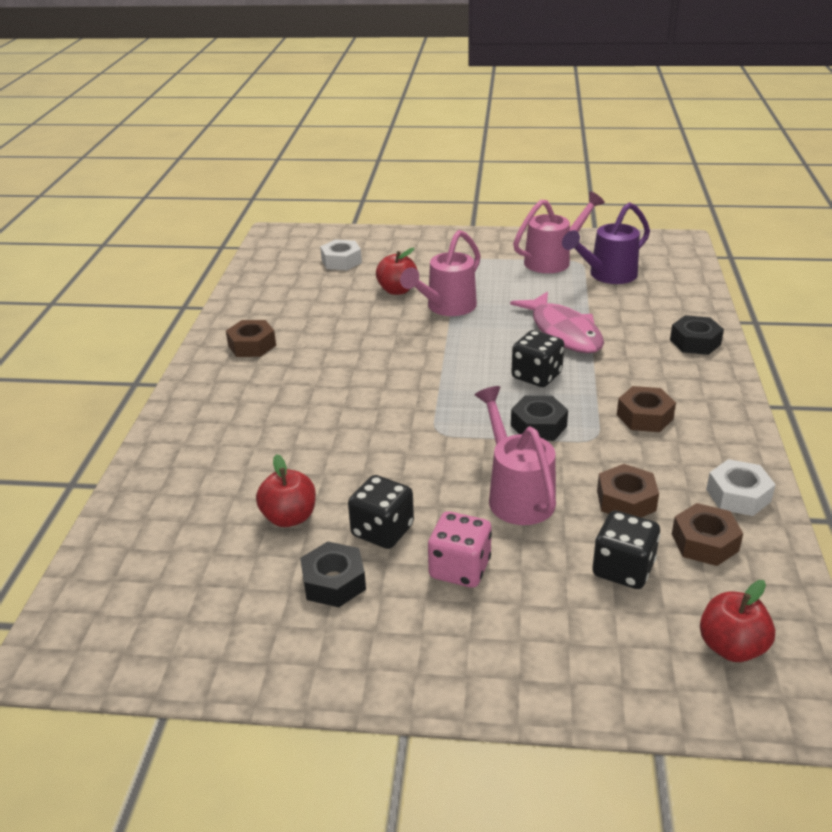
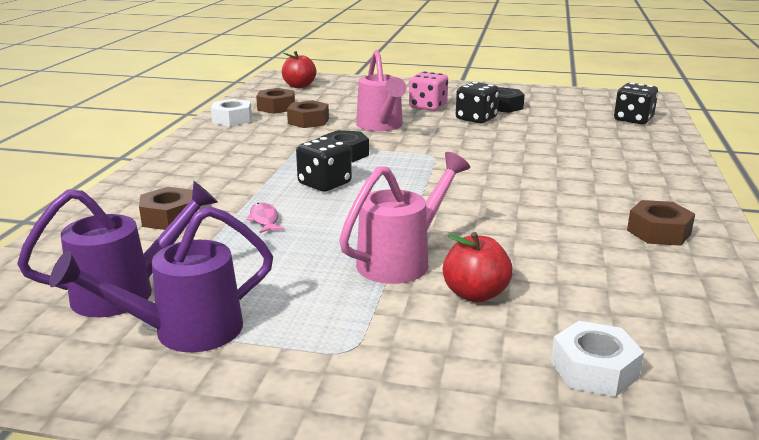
camera: 175 degrees left, 10 degrees down
(289, 517) = (542, 126): red apple -> none
(553, 260) = (184, 331): pink watering can -> purple watering can
(563, 332) = (264, 219): pink fish -> pink fish, size x0.42
(623, 569) = (333, 103): black dice -> black dice (633, 120)
(644, 417) = (251, 154): brown nut -> brown nut (169, 217)
(695, 342) = (129, 200): black nut -> none

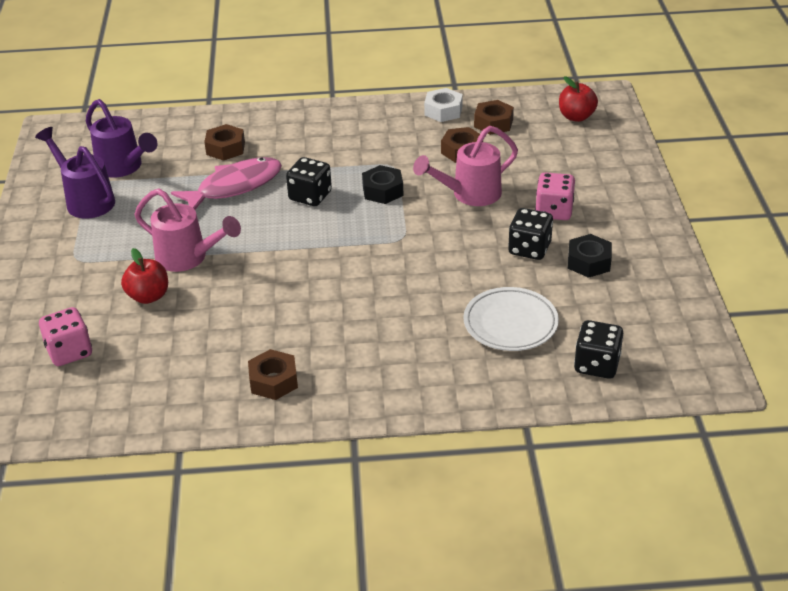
camera: 75 degrees right, 15 degrees up
(264, 219) = (234, 186): pink fish -> pink fish, size x2.36
(577, 135) = (510, 323): none -> white plate
(594, 369) = (69, 352): white nut -> pink dice

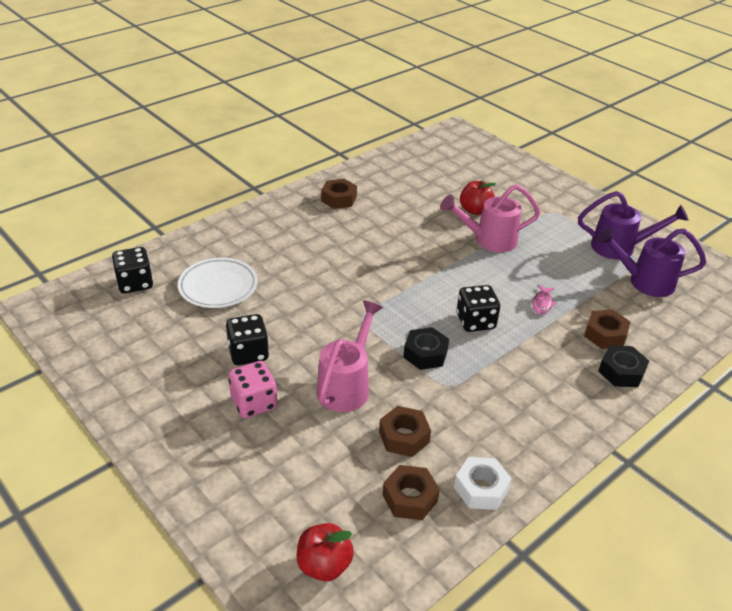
camera: 140 degrees right, 0 degrees up
(69, 352) = (469, 171): pink dice -> none
(234, 186) = (542, 303): pink fish -> pink fish, size x0.42
(589, 262) = (187, 362): black nut -> black nut (621, 372)

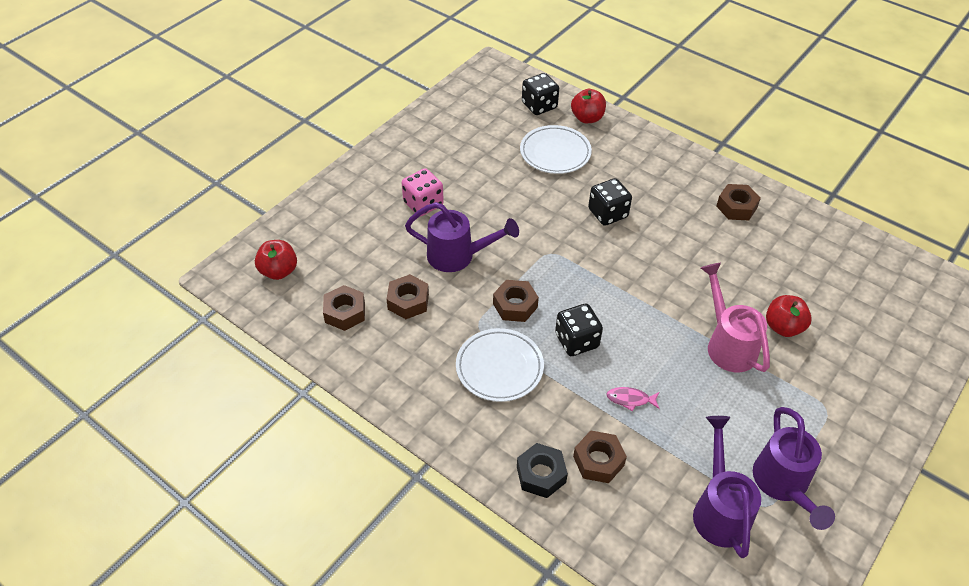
camera: 80 degrees right, 10 degrees up
(176, 255) = (587, 118): none -> red apple
(248, 353) = (478, 189): black dice -> black dice (607, 213)
(346, 385) = (458, 256): pink watering can -> purple watering can
(425, 354) = (515, 305): black nut -> brown nut
(481, 489) = (361, 359): white nut -> none
(502, 378) = (499, 368): none -> white plate

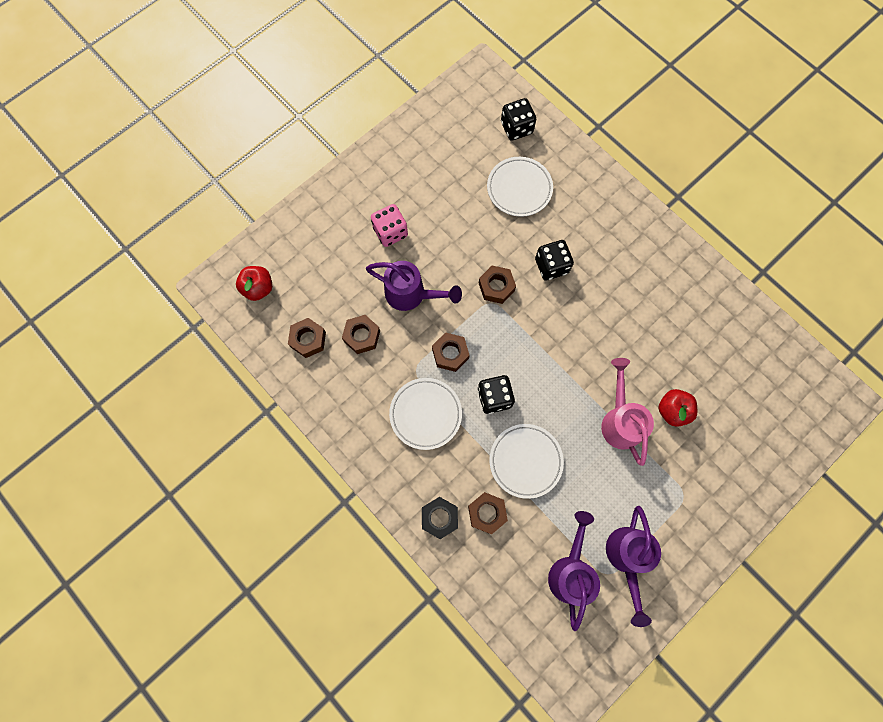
camera: 10 degrees right, 25 degrees up
(587, 118) = (558, 149): red apple -> none
(630, 399) = (525, 461): pink fish -> white plate
(736, 207) = (669, 275): brown nut -> brown nut (496, 287)

